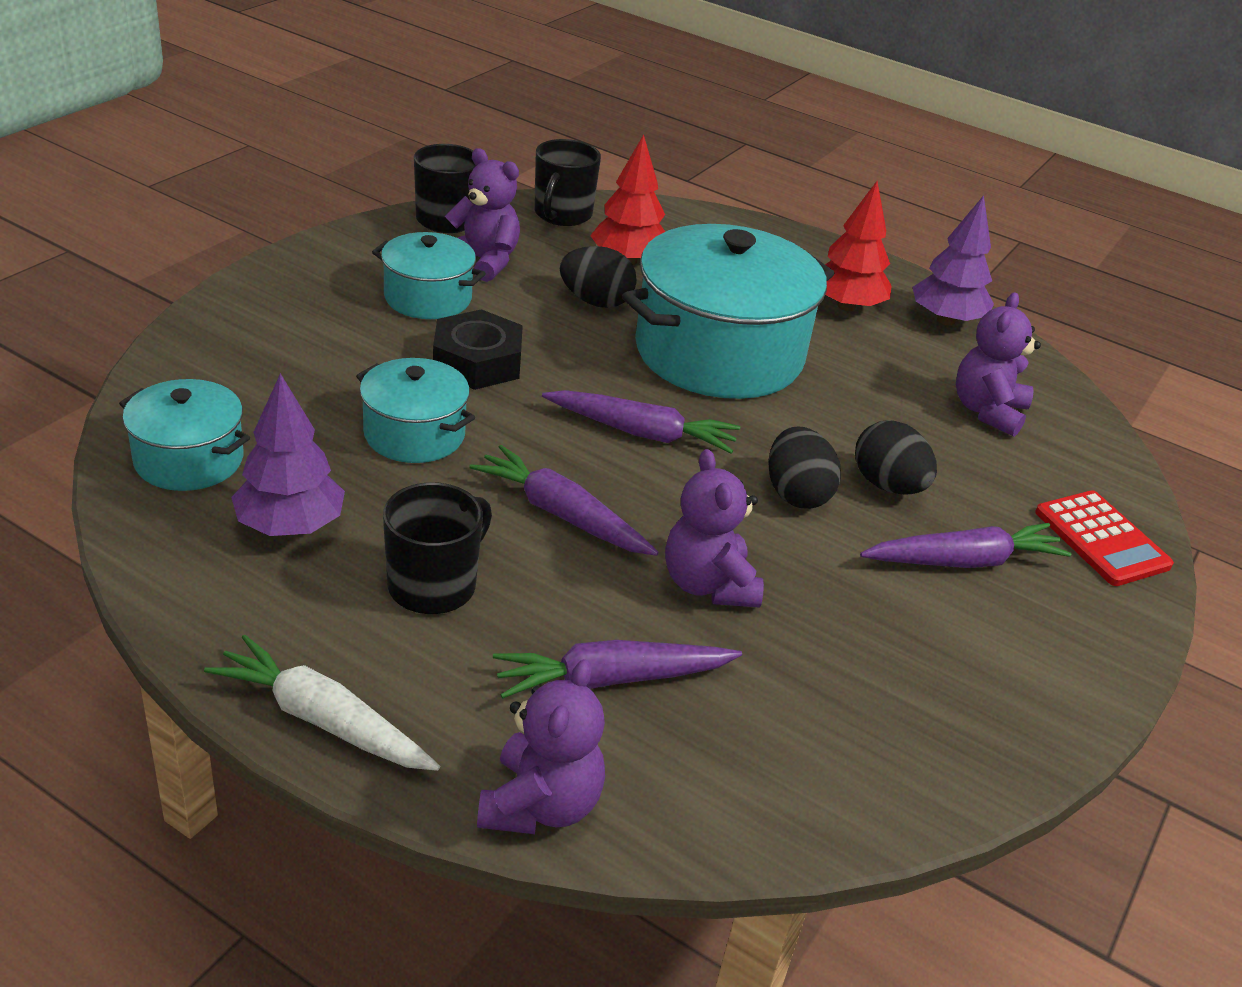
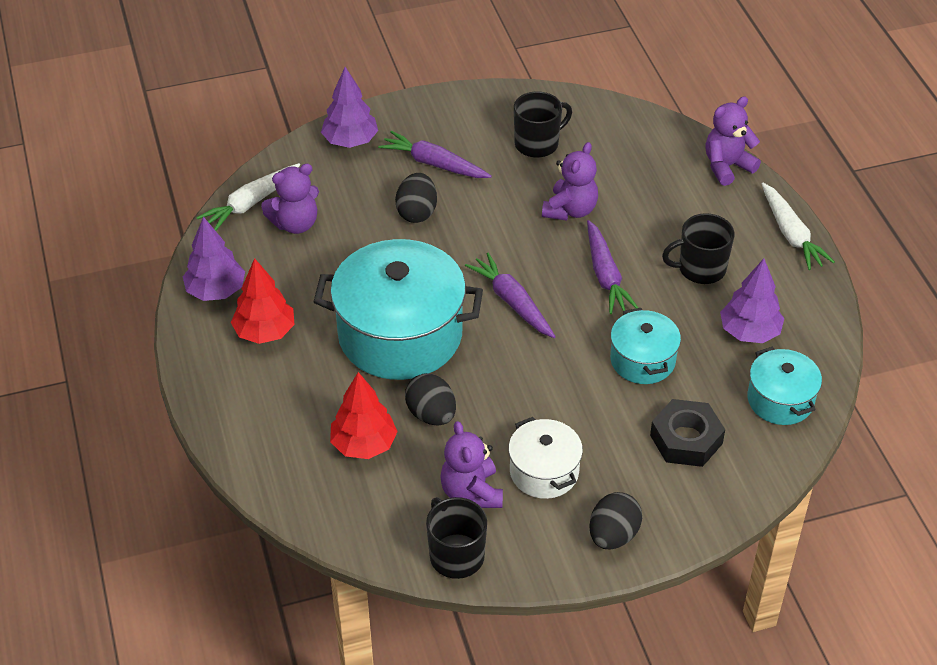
camera: 135 degrees left, 10 degrees up
(428, 298) = (544, 472): turquoise pot -> white pot
(477, 361) = (560, 398): black nut -> black nut (686, 439)
(562, 214) = (357, 521): black mug -> black mug (537, 143)
(611, 679) = (656, 194): purple carrot -> none
(796, 494) = (471, 230): black egg -> black egg (613, 535)
(1064, 411) = (250, 203): none -> white carrot
(1101, 539) = (350, 141): red calculator -> purple tree

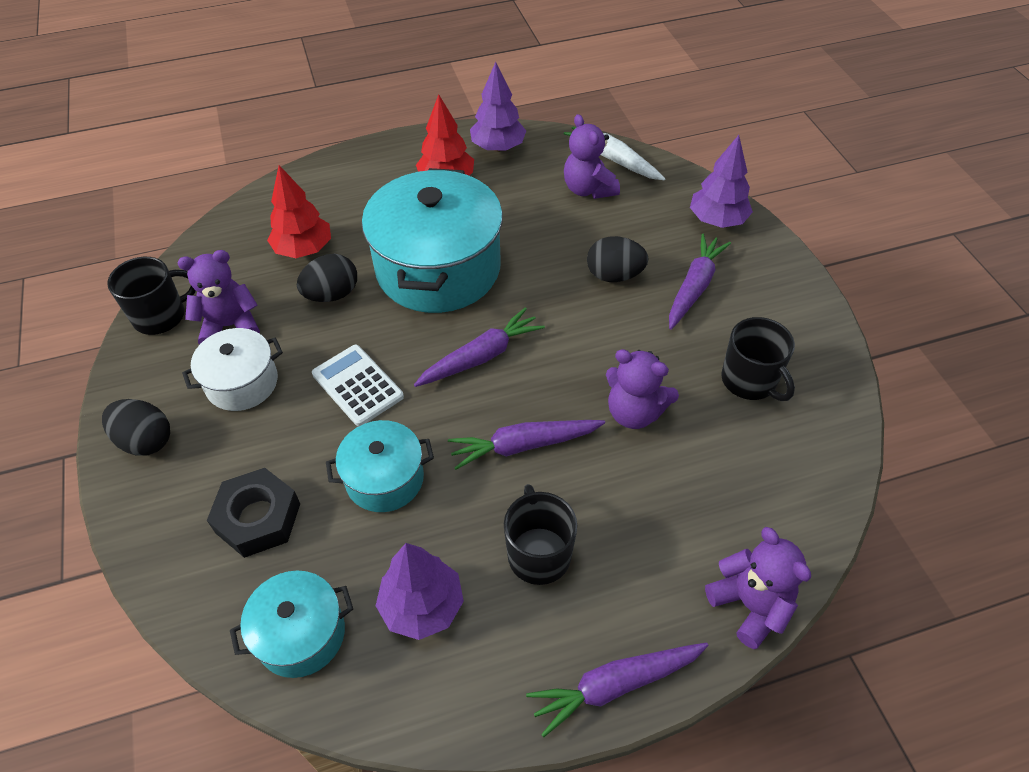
camera: 90 degrees right, 5 degrees up
(546, 385) = (357, 385): none -> white calculator
(791, 234) = (615, 685): white carrot -> purple carrot

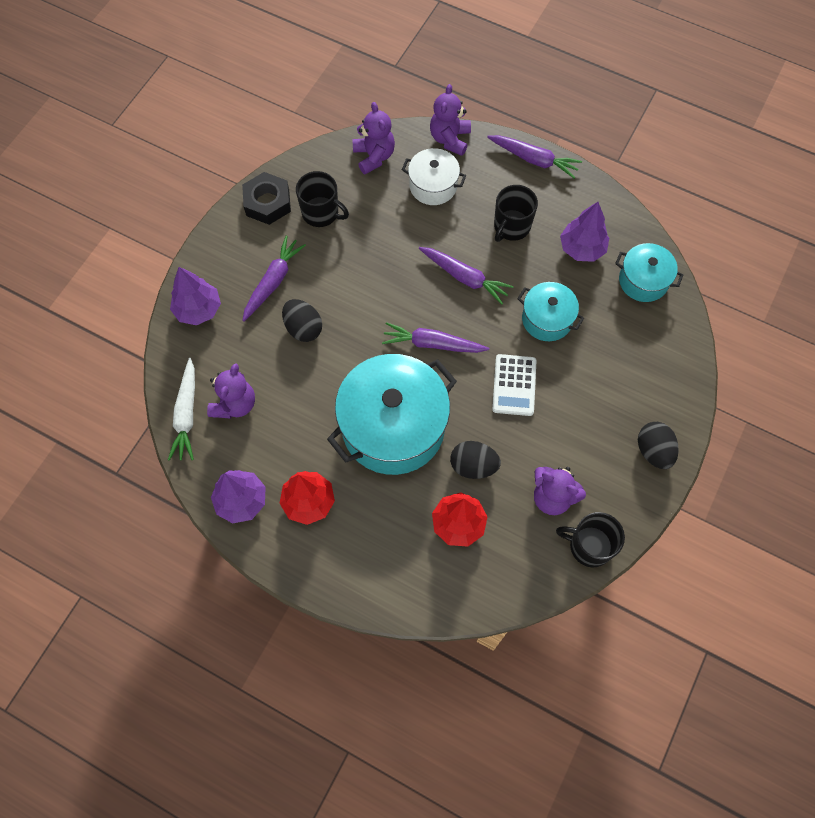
camera: 135 degrees left, 15 degrees up
(242, 383) = (575, 444): white pot -> white pot (433, 186)
(258, 518) = (624, 352): black nut -> black nut (267, 203)
(634, 412) = (394, 247): purple teddy bear -> purple teddy bear (374, 156)
(694, 287) = (273, 282): purple carrot -> purple carrot turned 135 degrees clockwise
(749, 381) = (321, 213): black mug -> black mug turned 105 degrees clockwise

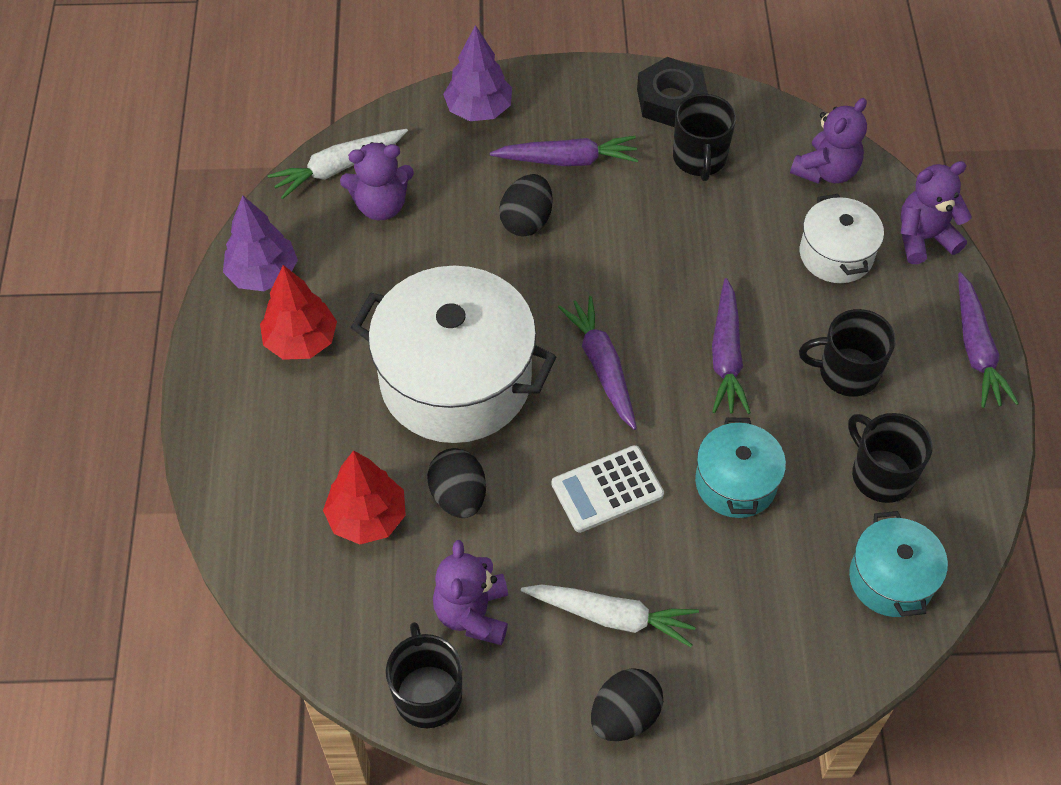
camera: 60 degrees right, 10 degrees down
(393, 427) = (456, 380): turquoise pot -> white pot
(582, 248) = (881, 475): purple tree -> black mug
(593, 425) = (612, 616): none -> white carrot

